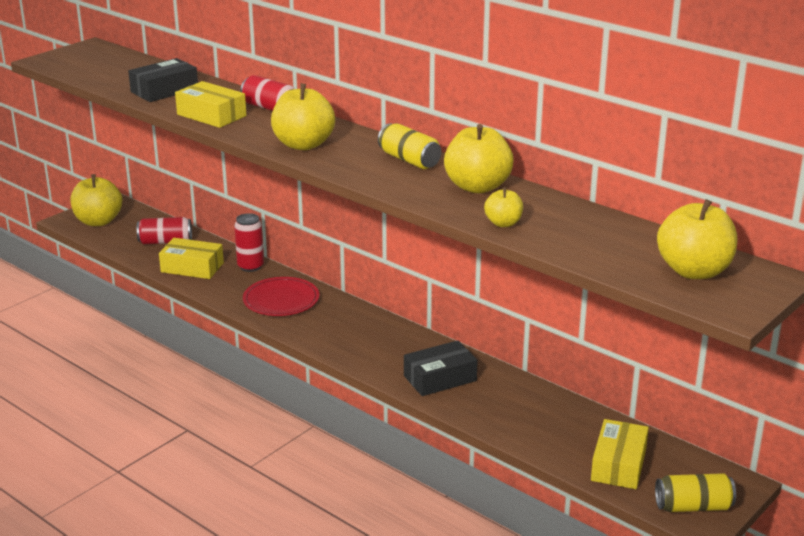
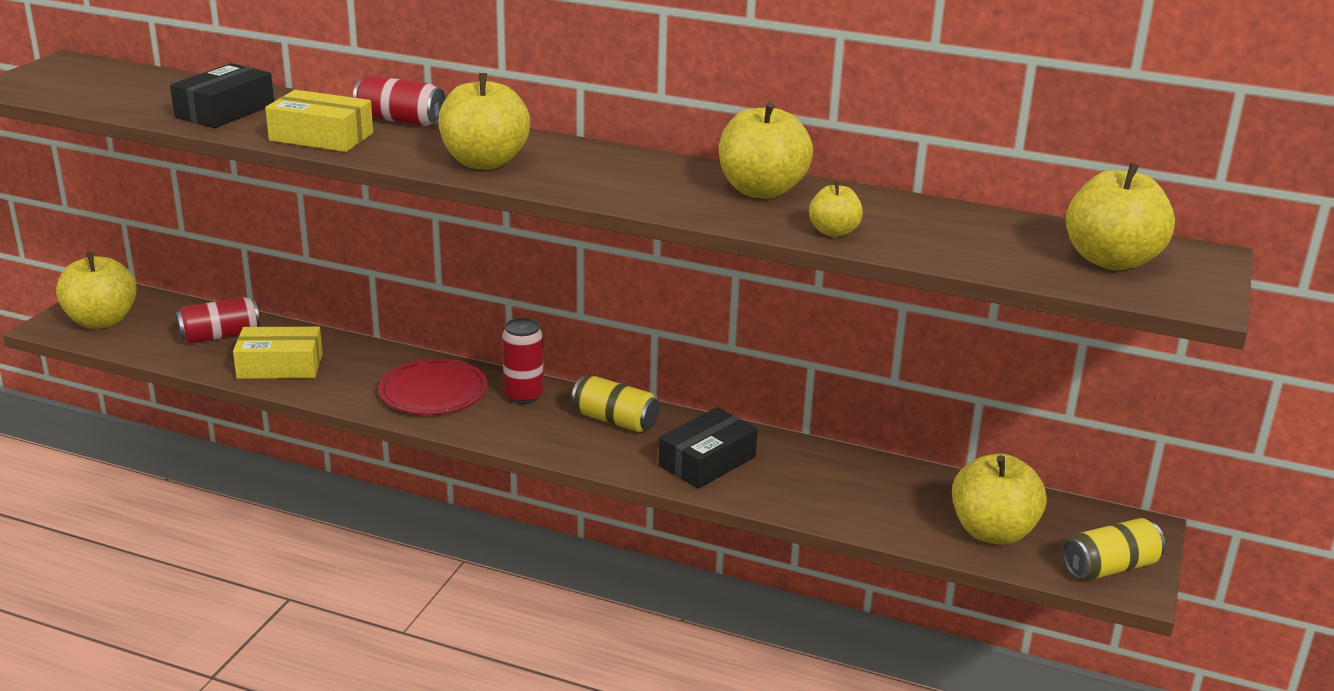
camera: 20 degrees left, 0 degrees up
(250, 266) = (364, 353): red can -> red can (523, 396)
(409, 160) = (645, 167): yellow can -> yellow can (615, 420)
(619, 464) = (992, 532): yellow box -> yellow apple

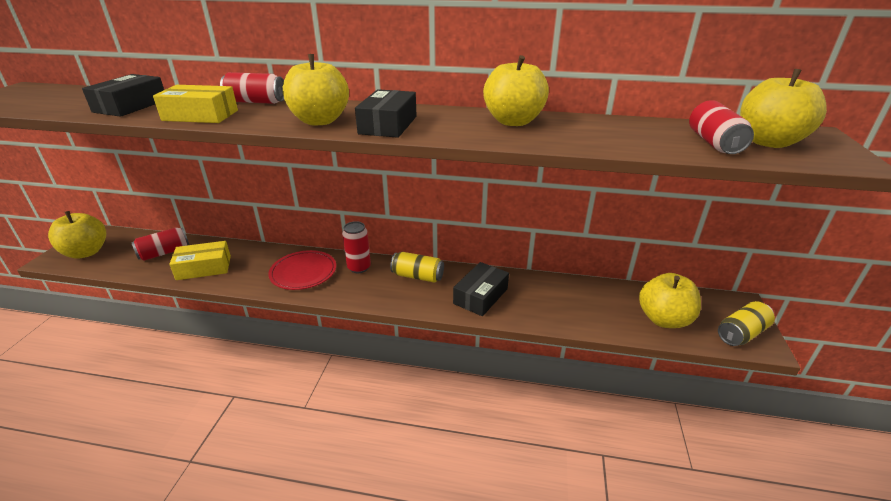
camera: 10 degrees left, 5 degrees up
(578, 178) = (388, 125): none -> black box
(834, 232) = (579, 142): yellow apple -> none
(1028, 253) = (714, 143): none -> red can

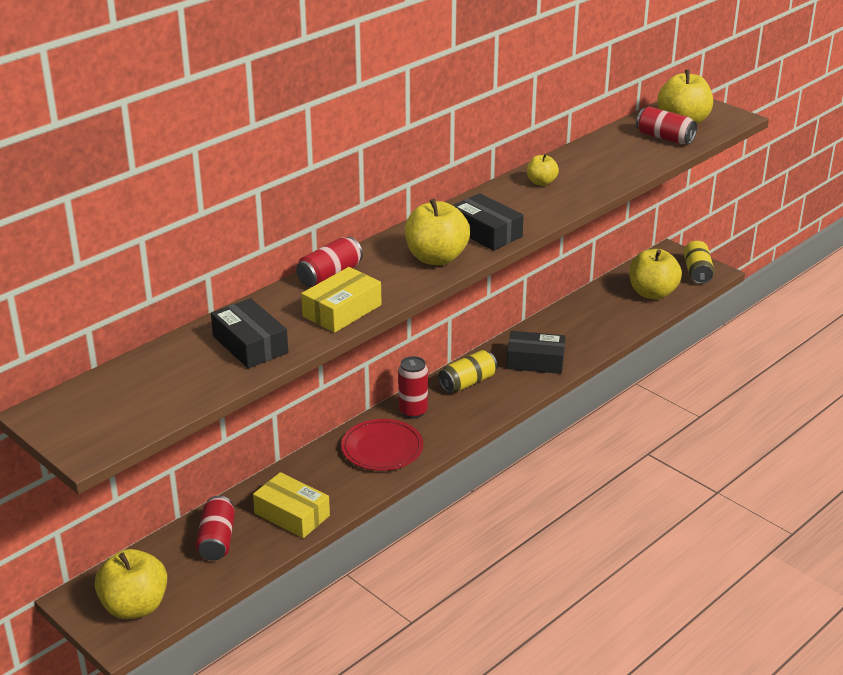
camera: 55 degrees left, 0 degrees up
(204, 268) = (292, 514): yellow box -> yellow box turned 75 degrees counterclockwise
(480, 296) = (535, 361): black box -> black box turned 60 degrees counterclockwise
(513, 121) = (541, 182): yellow apple -> yellow apple, size x0.54

